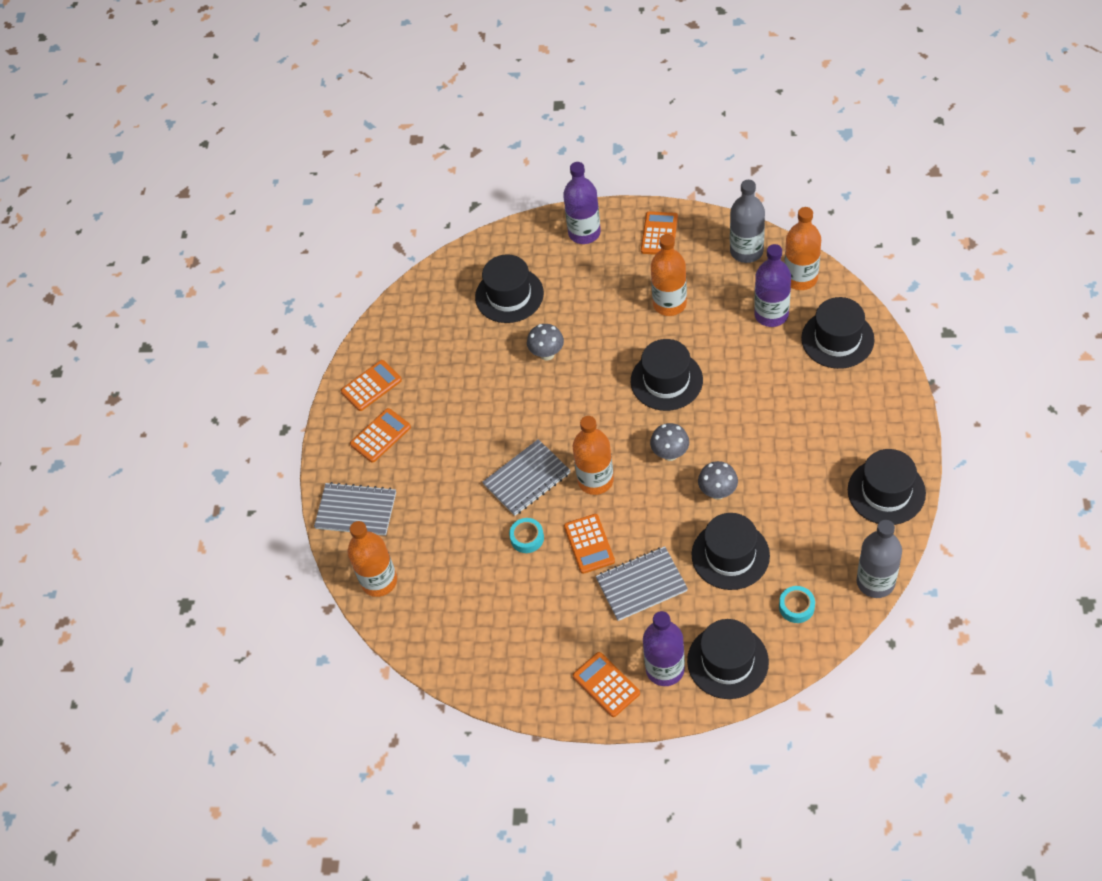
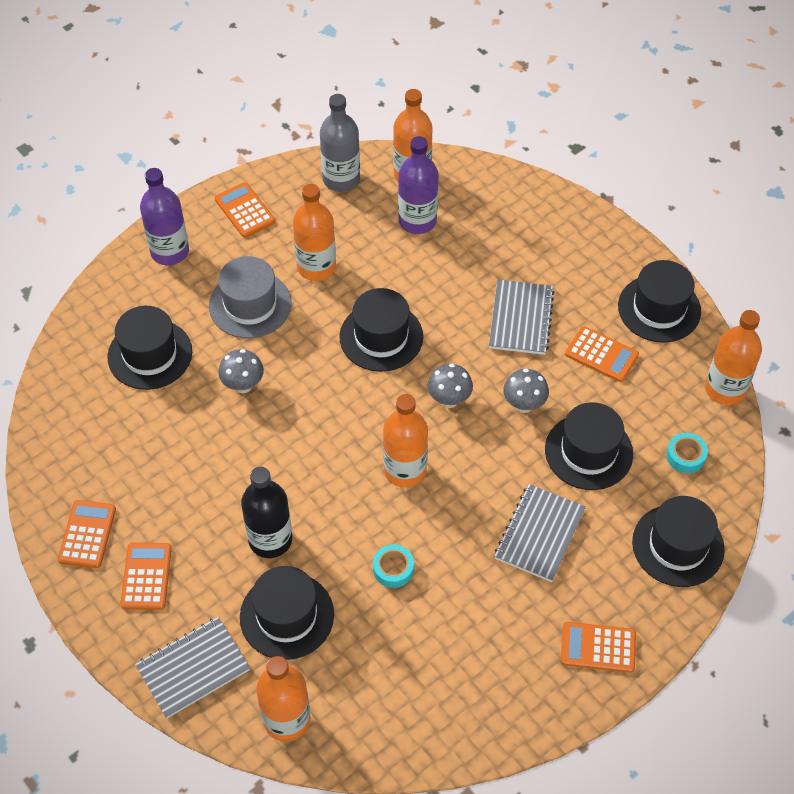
camera: 50 degrees left, 0 degrees up
(471, 465) = (270, 539): none -> black bottle
(527, 479) = (338, 514): grey notebook -> grey notebook (521, 319)
(589, 544) = (456, 532): orange calculator -> orange calculator (601, 355)
(602, 302) = (250, 305): none -> grey hat
(665, 669) = (633, 593): purple bottle -> none
(837, 339) = (494, 207): black hat -> black hat (287, 616)
(875, 582) = (725, 389): grey bottle -> orange bottle

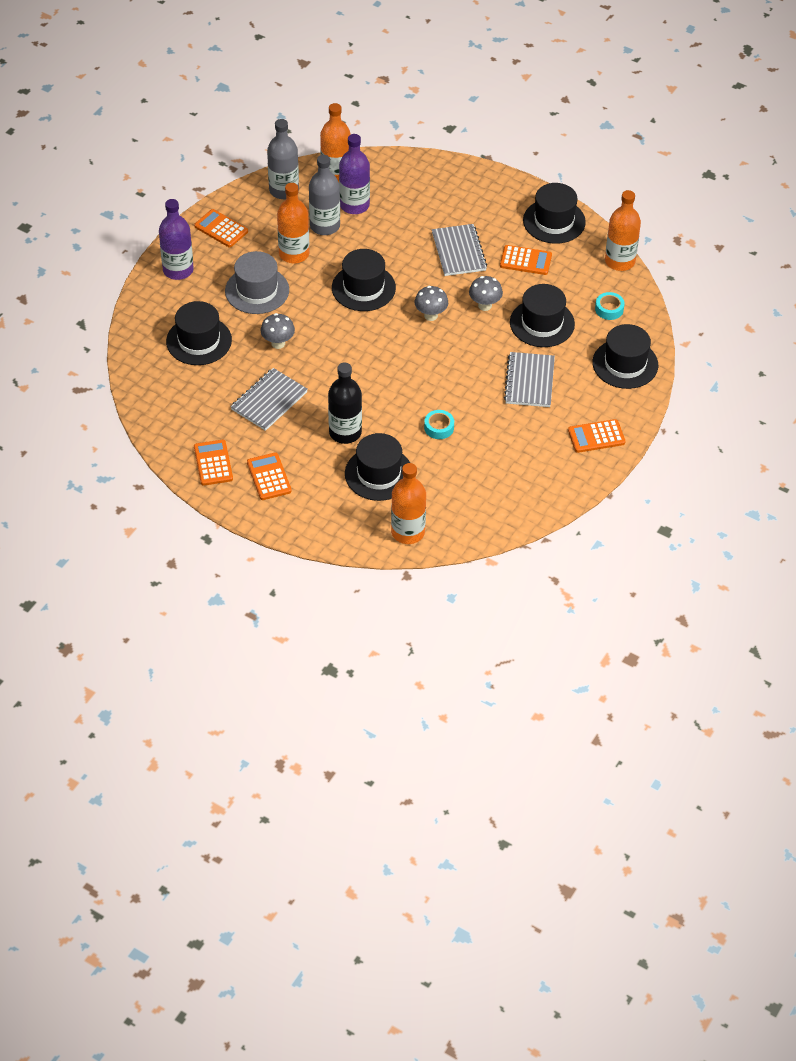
camera: 20 degrees left, 5 degrees down
(193, 668) = (329, 521): grey notebook -> grey notebook (269, 401)
(369, 239) = (325, 226): none -> grey bottle
(405, 470) = (419, 367): orange bottle -> none

